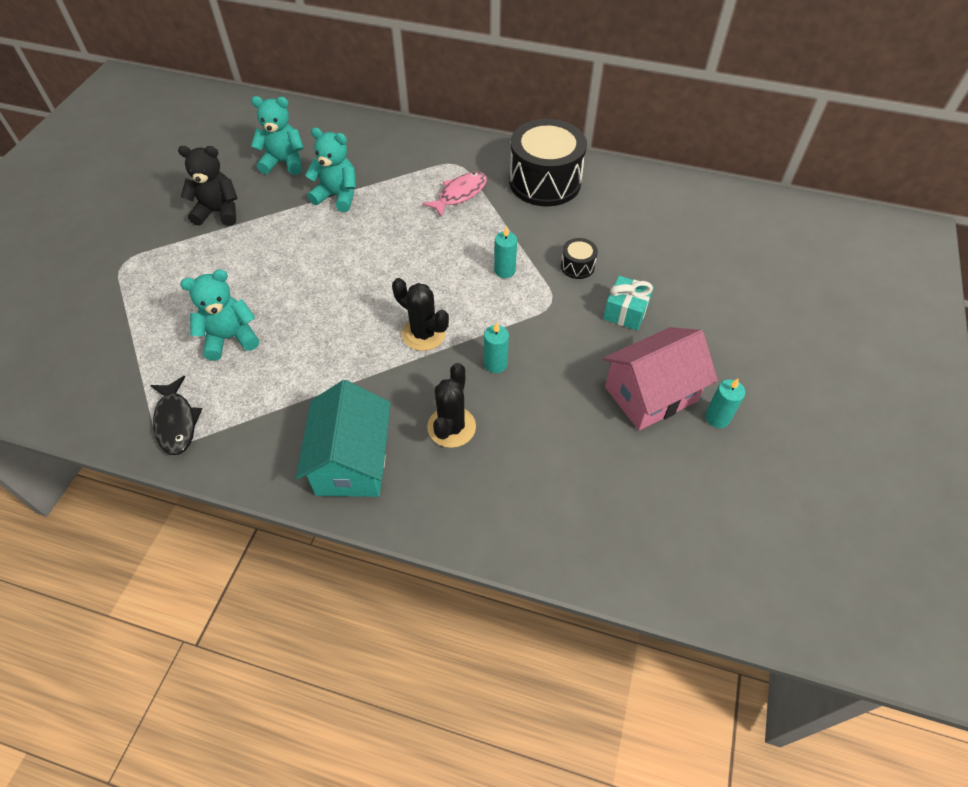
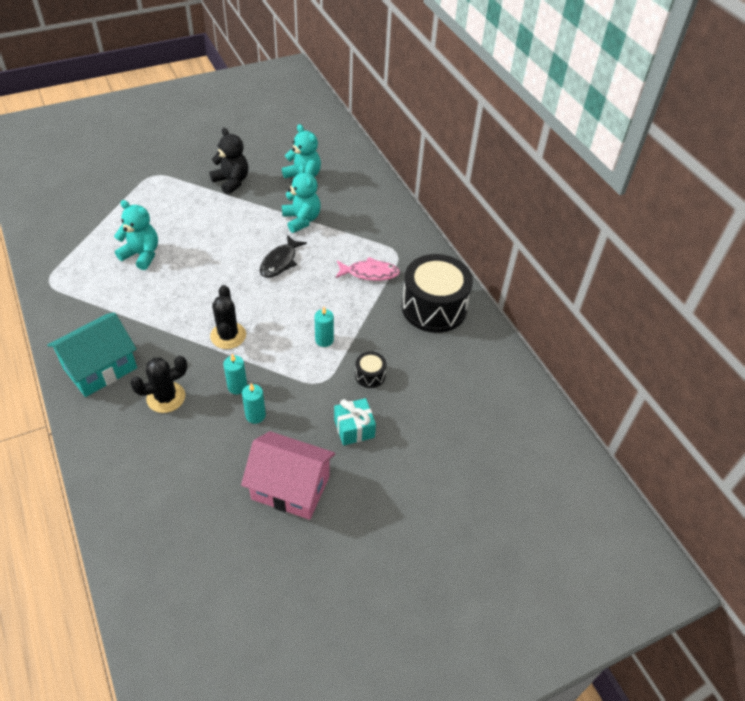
camera: 45 degrees right, 5 degrees down
(176, 422) = (64, 276): black fish -> black fish (280, 262)
(717, 418) = (305, 540): turquoise candle -> turquoise candle (255, 415)

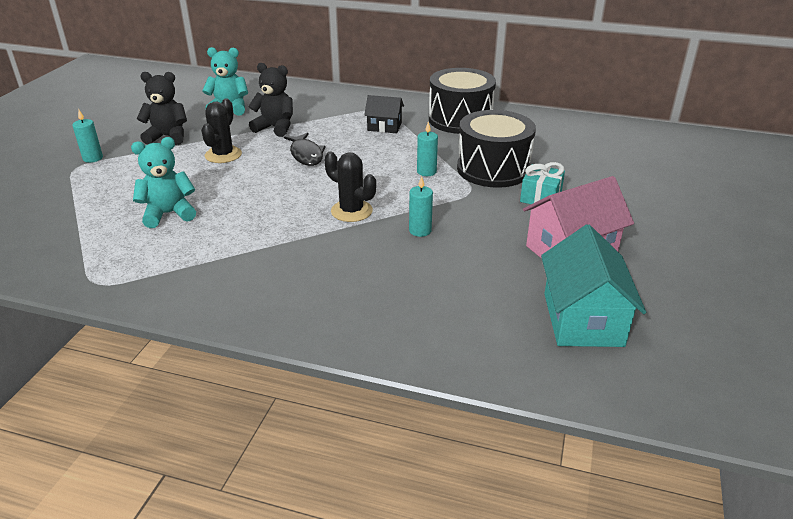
camera: 45 degrees left, 15 degrees down
(100, 368) = (279, 297): turquoise house -> turquoise house (582, 319)
(166, 397) = (378, 273): black cactus -> black cactus (223, 155)
(255, 415) = (466, 235): turquoise candle -> turquoise candle (93, 158)
(301, 220) = (275, 128): turquoise teddy bear -> black teddy bear
(369, 273) = (384, 127): pink fish -> black house
(370, 375) = (493, 169): black drum -> black drum, size x2.32

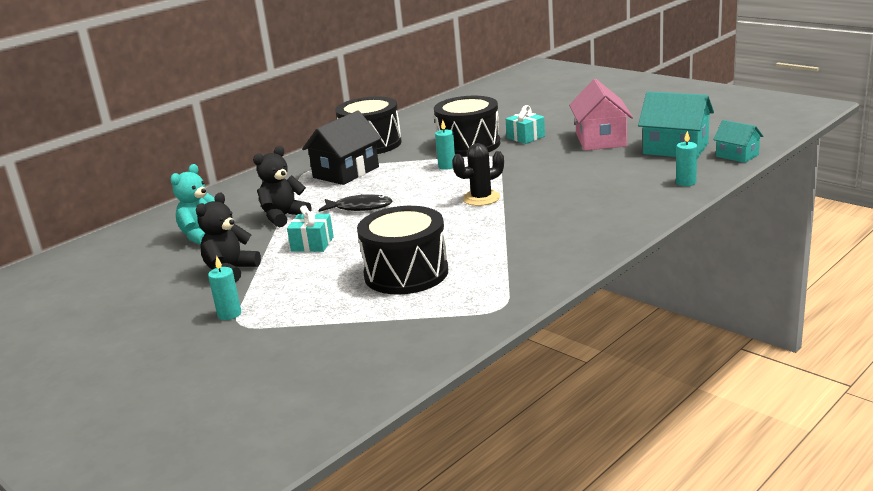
camera: 60 degrees left, 10 degrees down
(169, 214) = (406, 273): turquoise teddy bear -> black drum
(223, 155) = (312, 244): black cactus -> turquoise gift
(384, 127) = (346, 172): black house -> black house, size x1.73
(420, 230) = (534, 178): turquoise candle -> turquoise candle (686, 182)
(596, 385) = (737, 155): none -> turquoise house

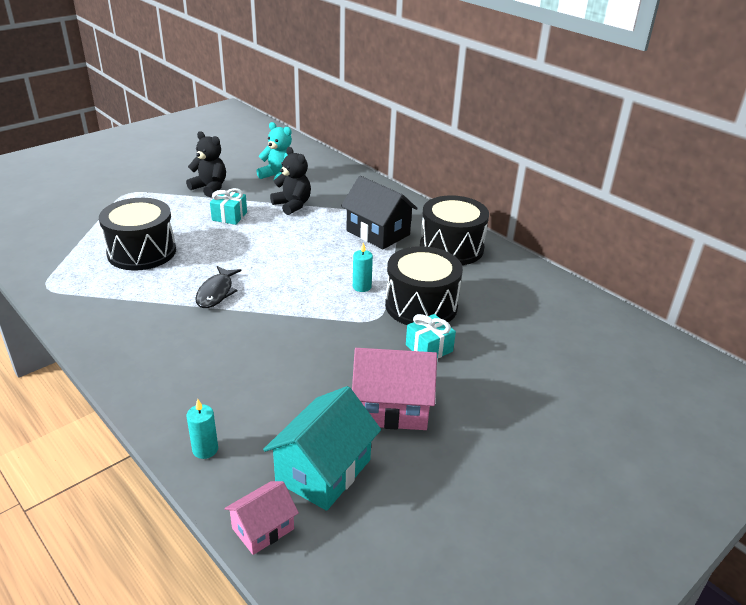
camera: 90 degrees right, 10 degrees up
(229, 314) = (144, 189): turquoise candle -> none
(360, 207) = (287, 237): black fish -> black fish (216, 292)
(481, 198) = (263, 299): black cactus -> none
(737, 155) = (263, 528): turquoise house -> pink house

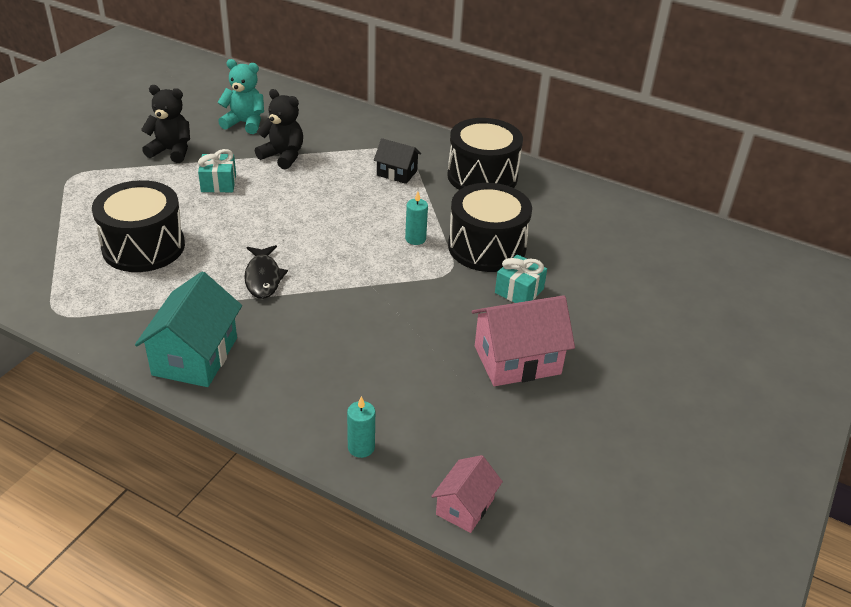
camera: 20 degrees left, 5 degrees up
(323, 470) = (488, 437): turquoise house -> turquoise house (195, 356)
(378, 233) = (397, 173): black house -> black house, size x0.58

